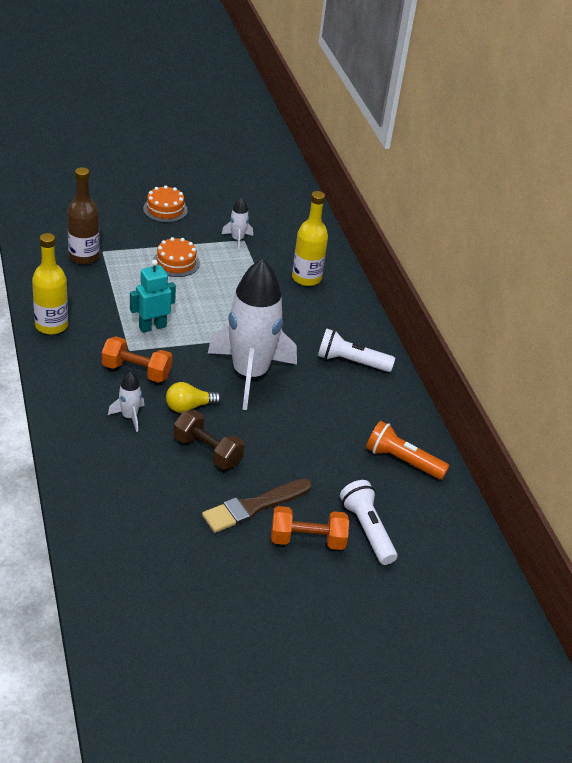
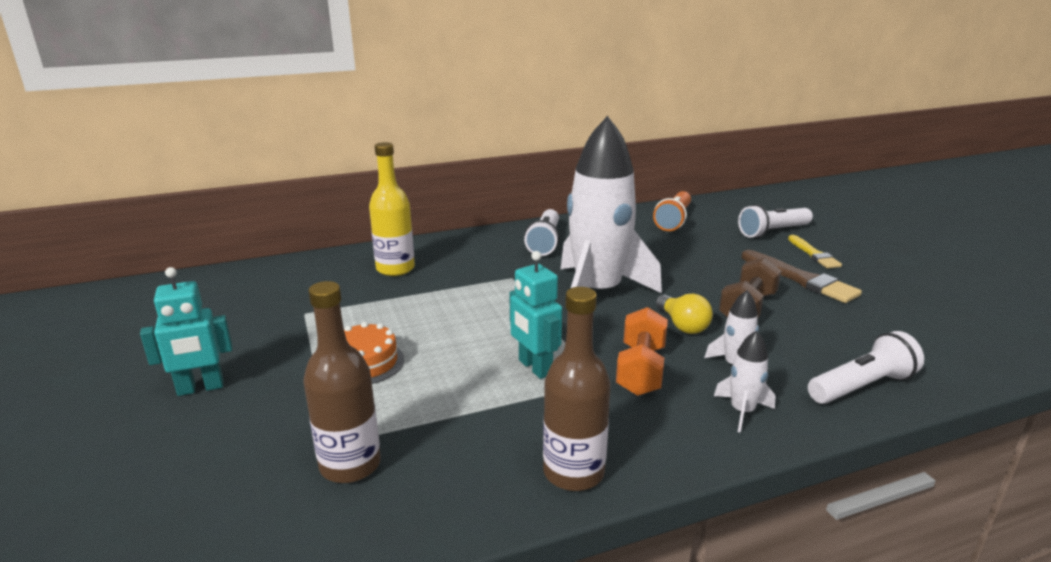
camera: 90 degrees left, 15 degrees down
(51, 325) = (573, 472): yellow bottle -> brown bottle
(86, 471) = (861, 386): none -> white flashlight
(165, 209) = (200, 388): orange cake -> turquoise robot
(237, 239) = (304, 317): white rocket -> white rocket (742, 411)
(307, 540) = (814, 254): orange dumbbell -> yellow brush

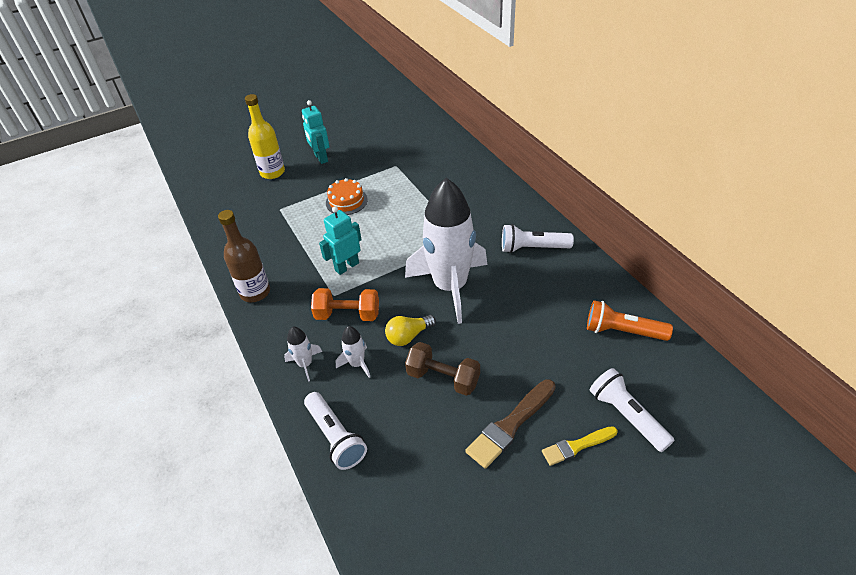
camera: 85 degrees right, 20 degrees up
(350, 465) = (264, 219): brown bottle -> none
(395, 269) = (461, 184): yellow bottle -> yellow bottle (272, 172)

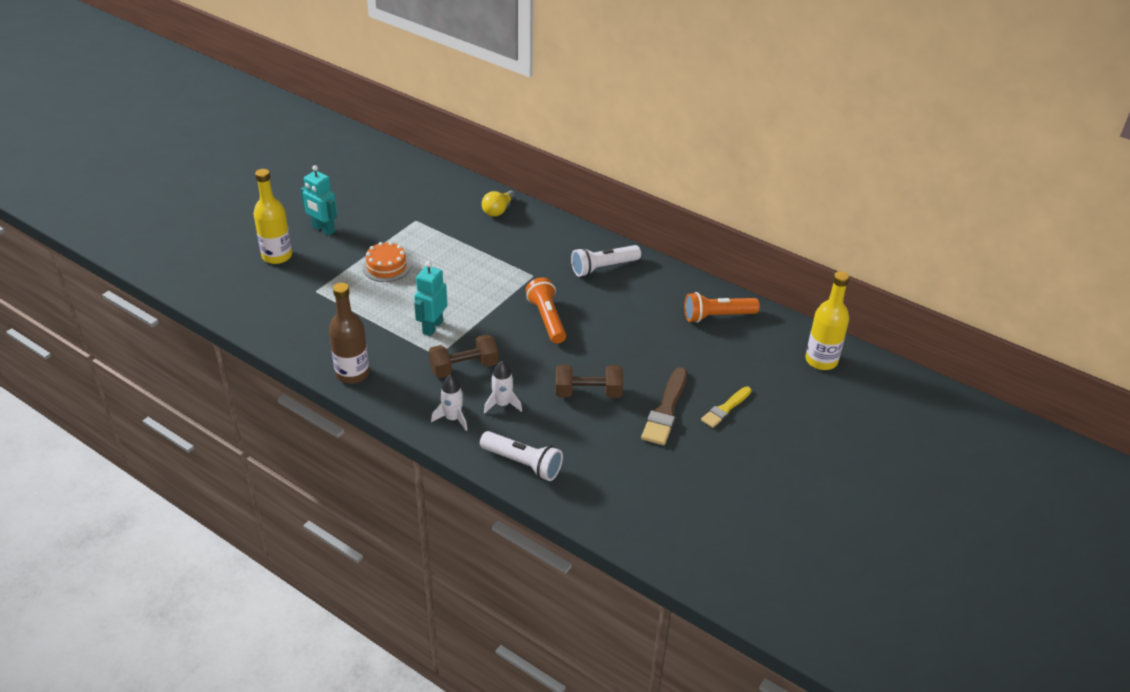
camera: 30 degrees left, 5 degrees down
(347, 315) = (464, 368): orange dumbbell -> brown dumbbell
(408, 336) = (535, 369): yellow light bulb -> yellow light bulb (498, 210)
(450, 287) = (547, 319): white rocket -> orange flashlight
(627, 416) = (752, 377): white flashlight -> none
(720, 421) = (821, 360): none -> yellow bottle

